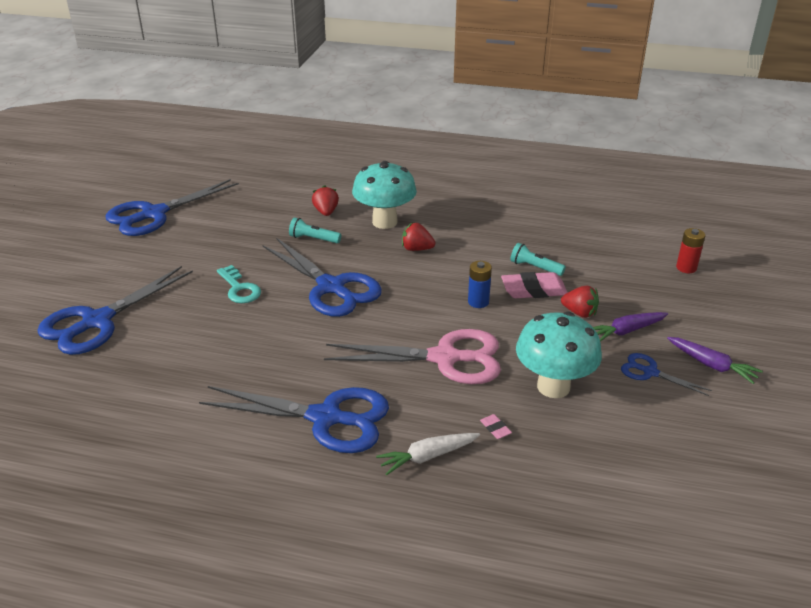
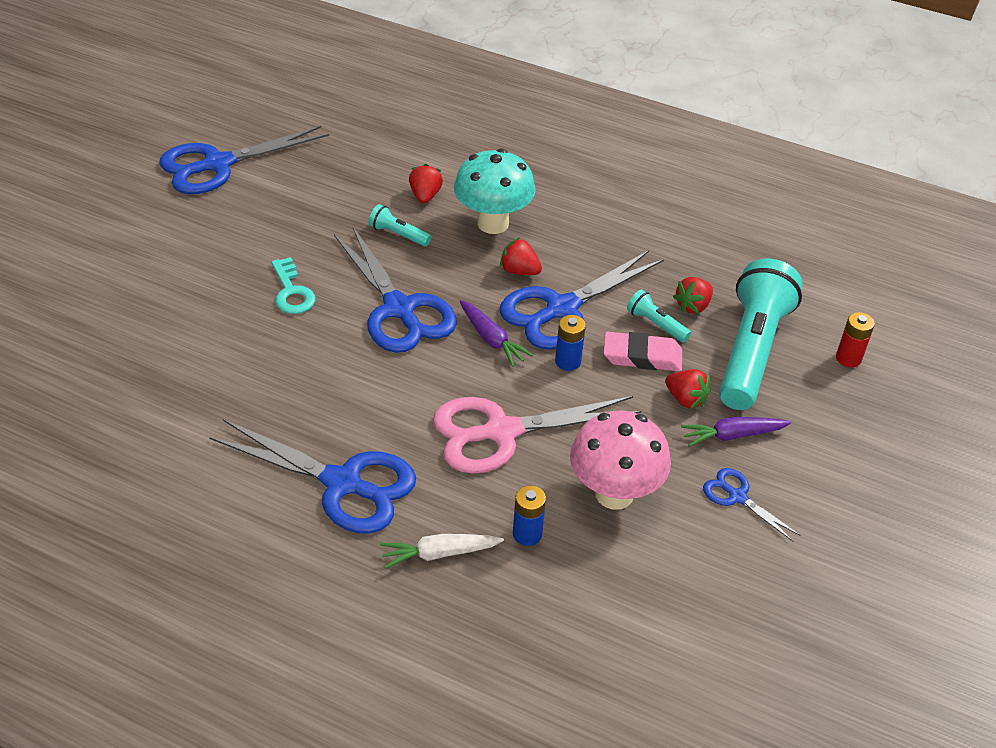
camera: 10 degrees right, 10 degrees up
(97, 321) = (122, 309): blue scissors -> blue scissors (561, 309)
(445, 358) = (501, 432): pink scissors -> pink scissors turned 150 degrees clockwise
(495, 428) = (527, 534): pink eraser -> blue battery
(553, 387) = (614, 494): turquoise mushroom -> pink mushroom
(557, 252) = (693, 306): none -> red strawberry
(614, 273) = (752, 350): none -> turquoise flashlight
(711, 365) = (817, 502): purple carrot -> purple carrot (491, 339)

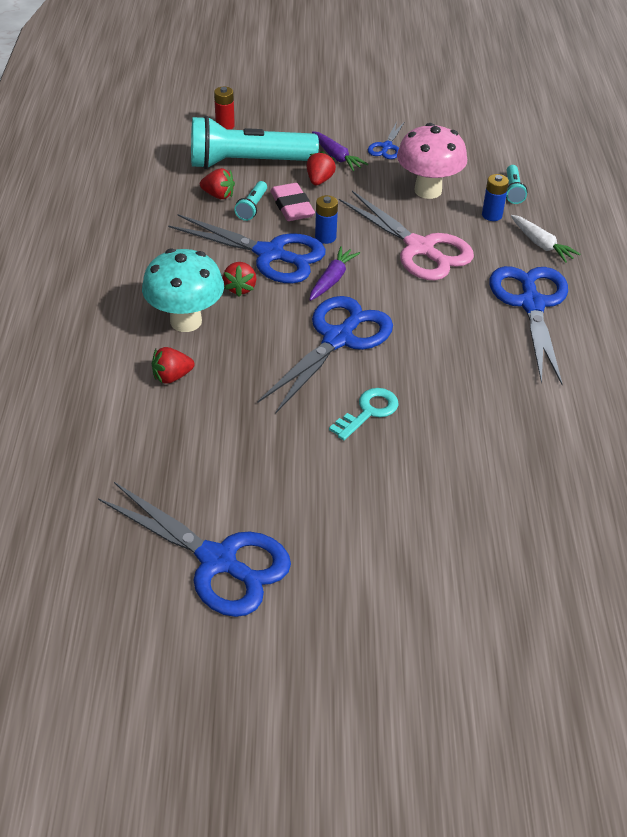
camera: 115 degrees left, 0 degrees up
(398, 234) = (242, 374): turquoise flashlight -> turquoise flashlight (513, 191)

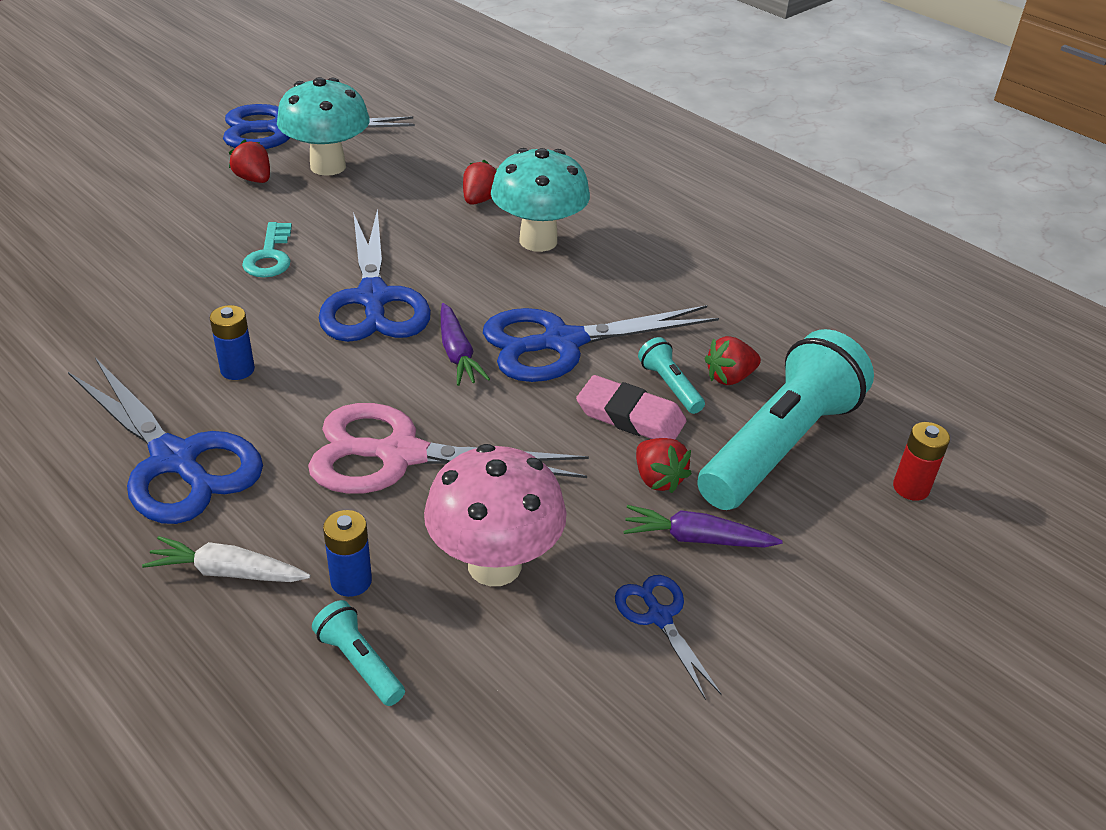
camera: 135 degrees right, 5 degrees down
(235, 483) = (328, 166): none -> turquoise mushroom
(240, 288) = (537, 293): red strawberry -> red strawberry (254, 179)
(325, 237) = (533, 399): blue battery -> blue battery (237, 370)

